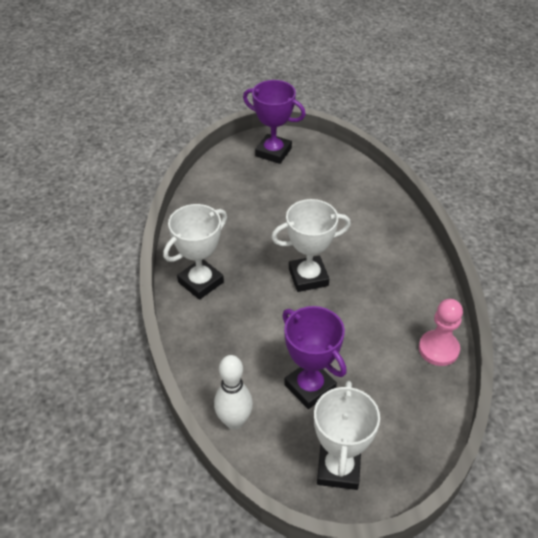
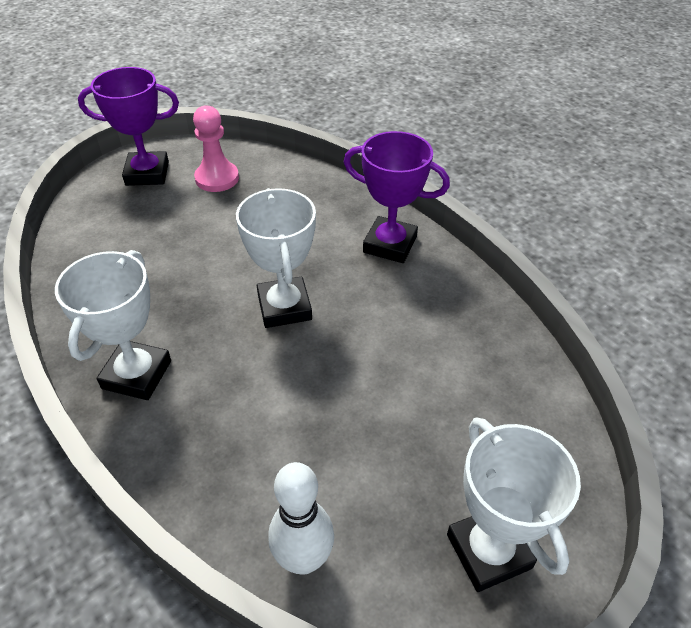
camera: 30 degrees left, 0 degrees up
(308, 277) = (284, 307): white trophy -> white trophy turned 60 degrees counterclockwise
(310, 387) = (377, 453): purple trophy -> purple trophy (390, 245)
(438, 349) = (496, 329): pink pawn -> pink pawn (217, 178)

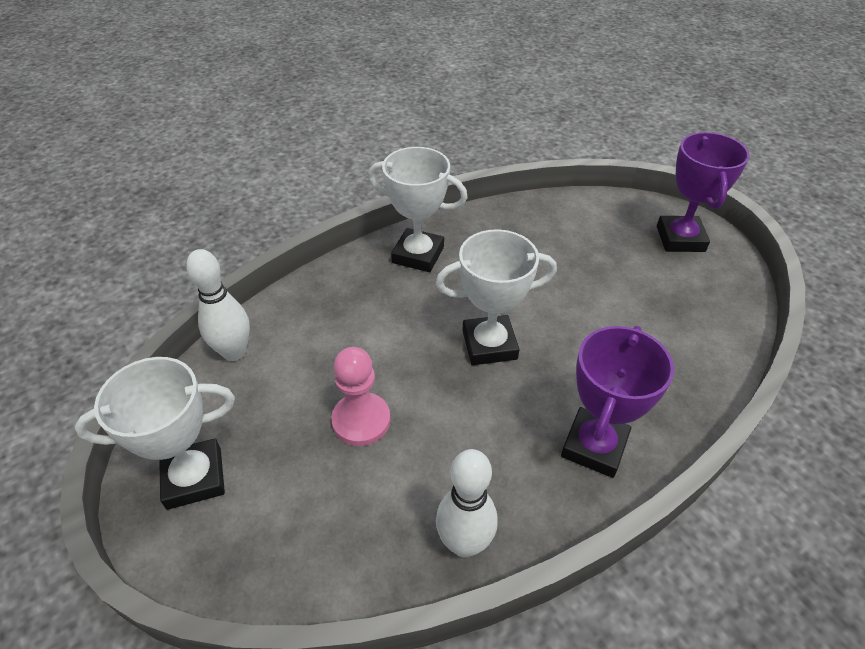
camera: 95 degrees right, 0 degrees up
(217, 178) = (686, 290): pink pawn -> pink pawn (361, 420)
(493, 320) = (464, 543): none -> white bowling pin

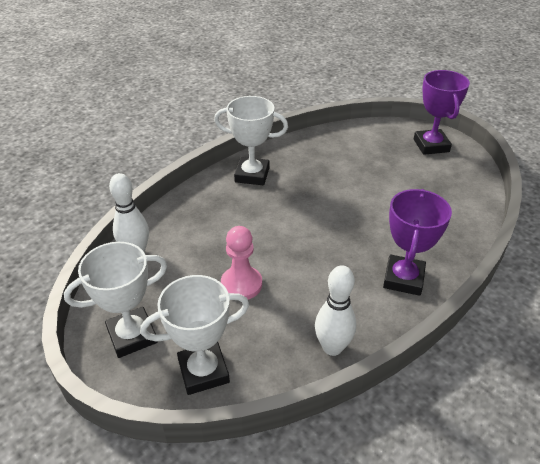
camera: 10 degrees left, 5 degrees down
(489, 345) = (318, 226): white trophy -> white trophy (203, 371)

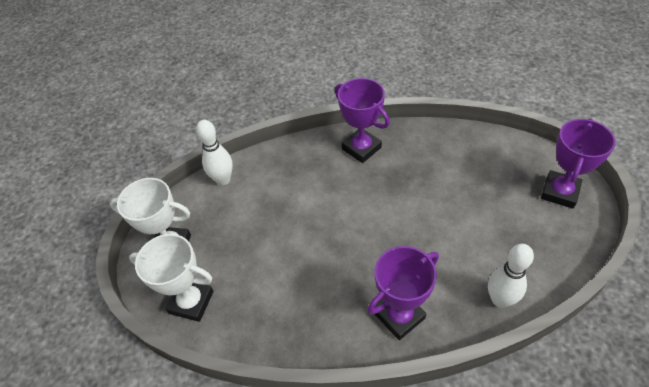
camera: 40 degrees right, 10 degrees up
(241, 284) = (271, 247): pink pawn -> none
(252, 175) = (361, 148): white trophy -> purple trophy
(332, 347) = (289, 341): white bowling pin -> white bowling pin (500, 299)

